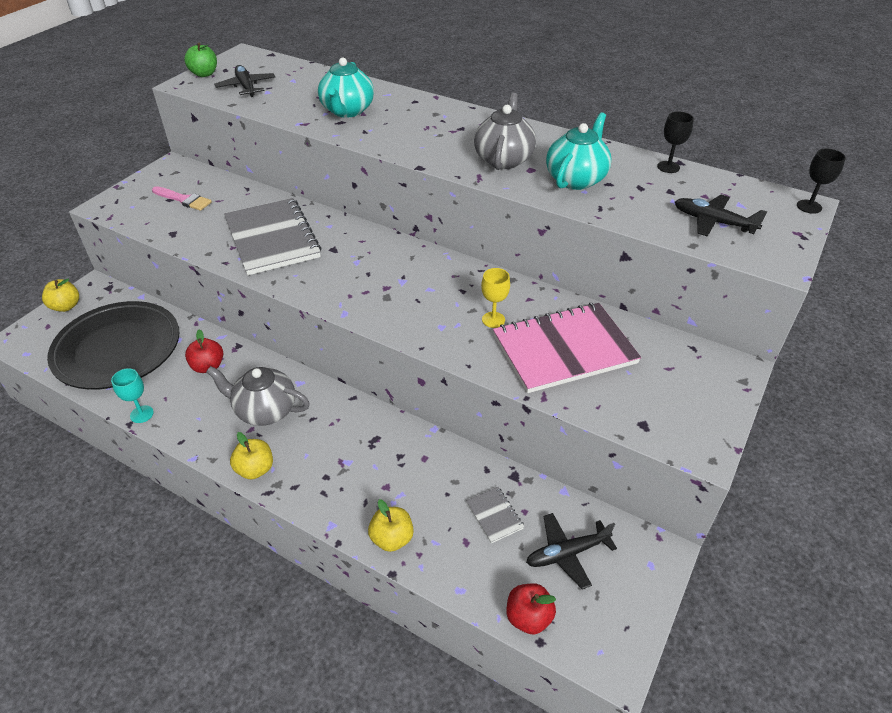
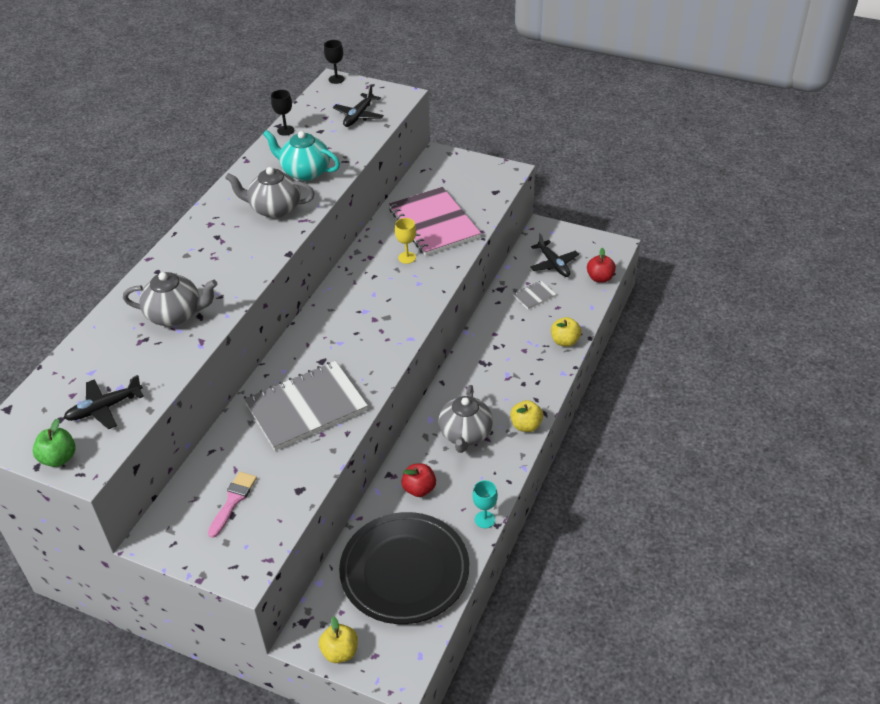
camera: 95 degrees left, 0 degrees up
(347, 111) = (175, 315): turquoise teapot -> grey teapot

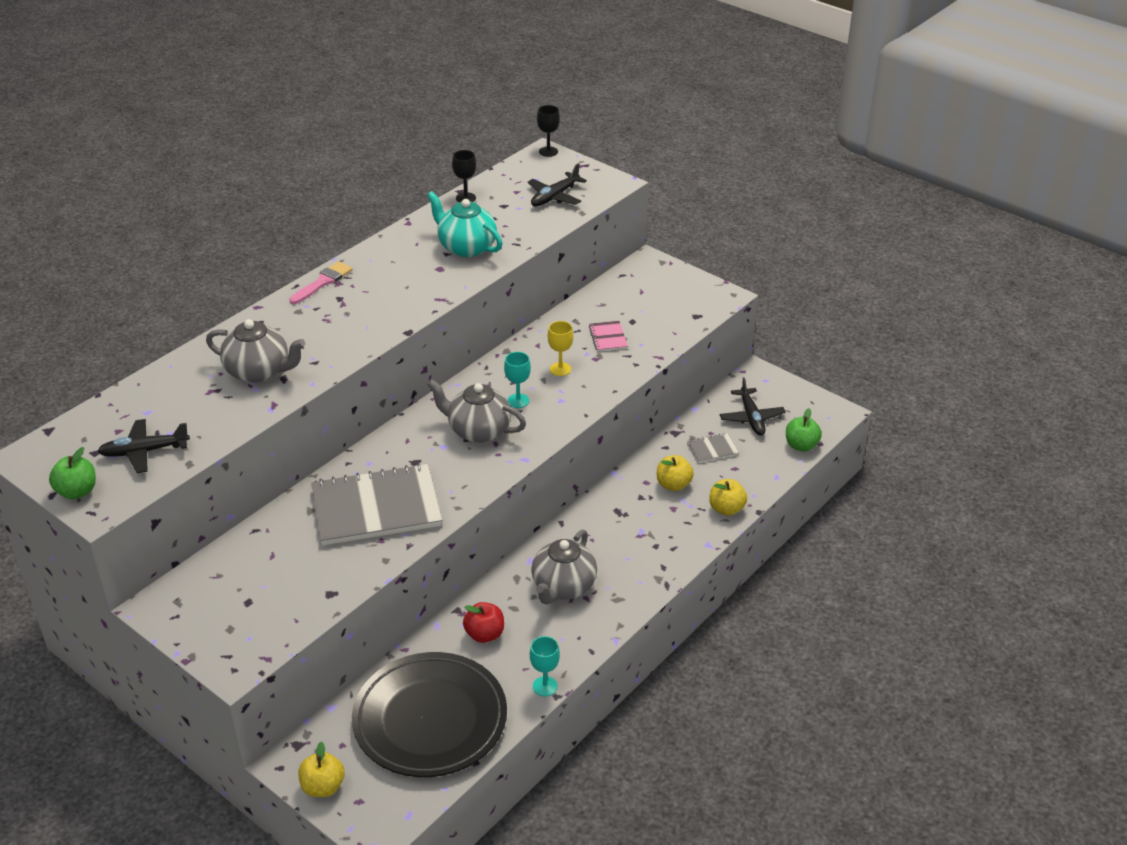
camera: 15 degrees right, 5 degrees down
(233, 501) = (255, 588): pink brush -> pink brush (323, 282)
(274, 209) = (414, 281): grey teapot -> grey teapot (478, 430)
(384, 291) = (518, 401): none -> turquoise goblet
(433, 223) = (608, 337): pink notebook -> pink notebook, size x0.42
(526, 425) = (638, 593): yellow apple -> yellow apple (673, 485)
(600, 278) = (801, 445): red apple -> green apple

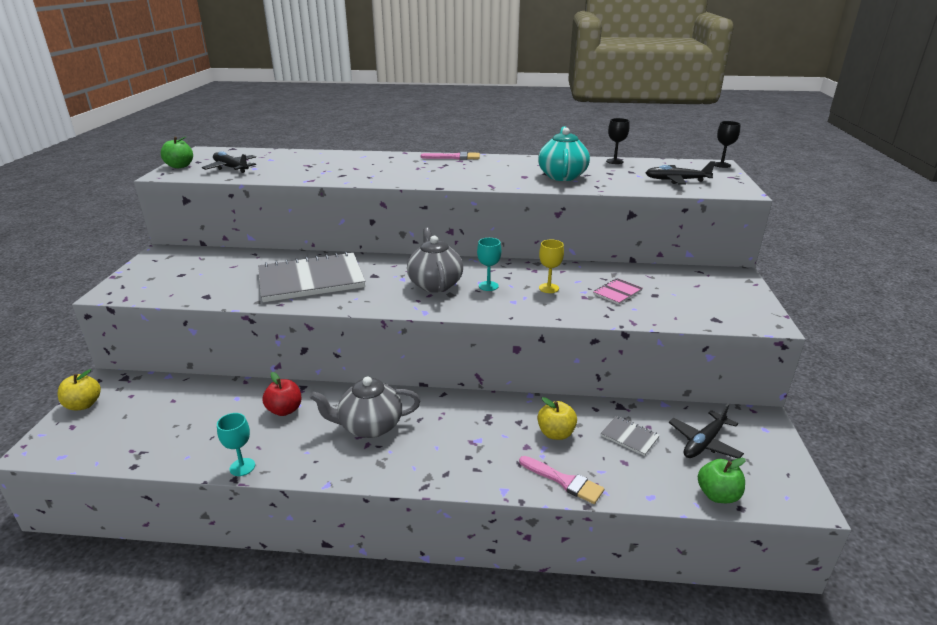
camera: 55 degrees right, 10 degrees down
(259, 371) = (340, 168): grey teapot -> none
(376, 507) = (311, 280): grey notebook -> grey notebook turned 60 degrees counterclockwise
(430, 720) = (174, 423): black plate -> none
(726, 509) = (564, 481): yellow apple -> pink brush

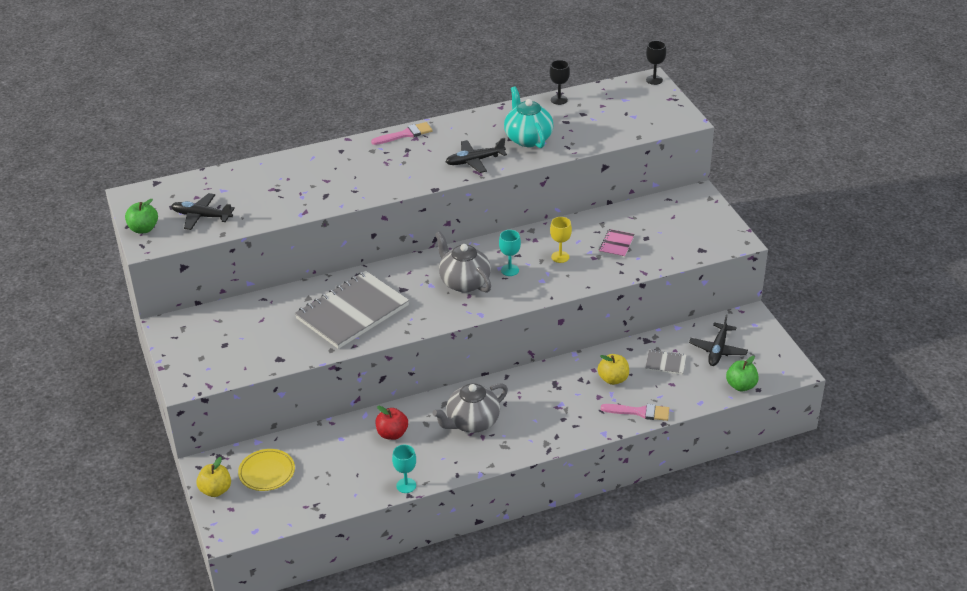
camera: 25 degrees left, 10 degrees up
(141, 405) = (267, 472): none -> yellow plate
(676, 180) = (628, 118): black plane -> black plane (475, 161)

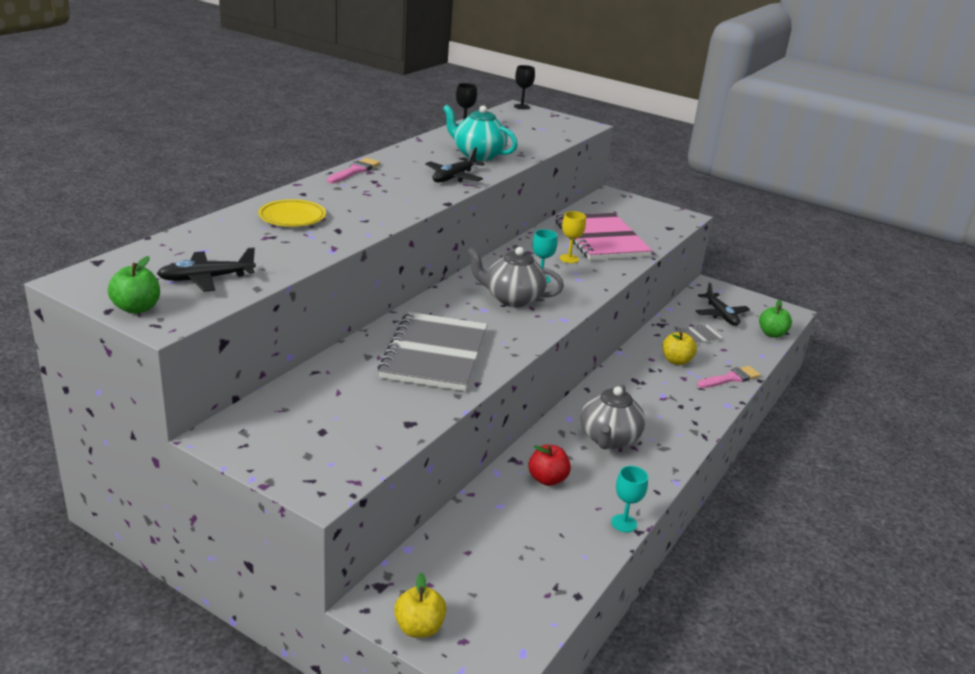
camera: 40 degrees left, 10 degrees down
(267, 472) = (459, 577): yellow plate -> yellow plate (292, 217)
(616, 244) = (601, 239): pink notebook -> pink notebook, size x2.39

